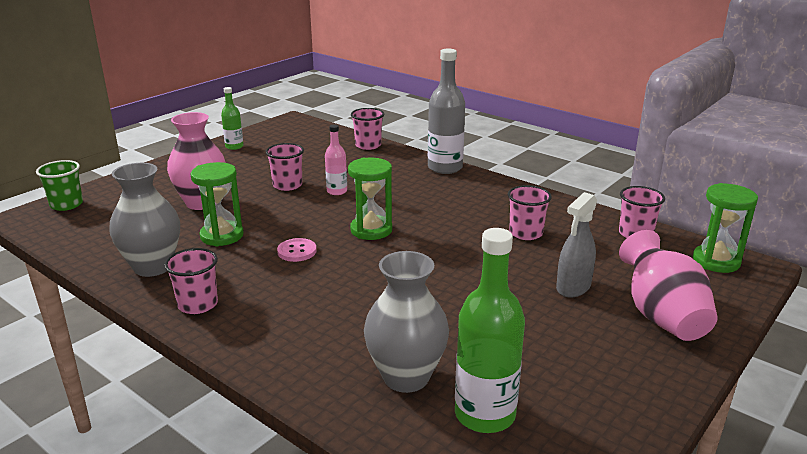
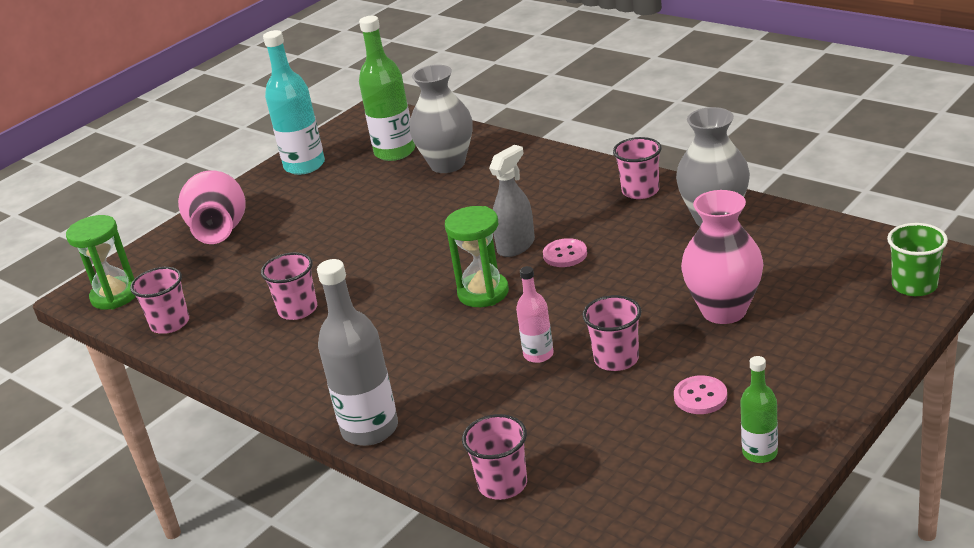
camera: 175 degrees left, 5 degrees up
(222, 236) = (663, 264): green hourglass -> none
(248, 166) = (700, 397): none -> pink button
(573, 287) = (281, 249): grey spray bottle -> grey spray bottle (516, 246)
(615, 409) = (304, 165): none -> turquoise bottle

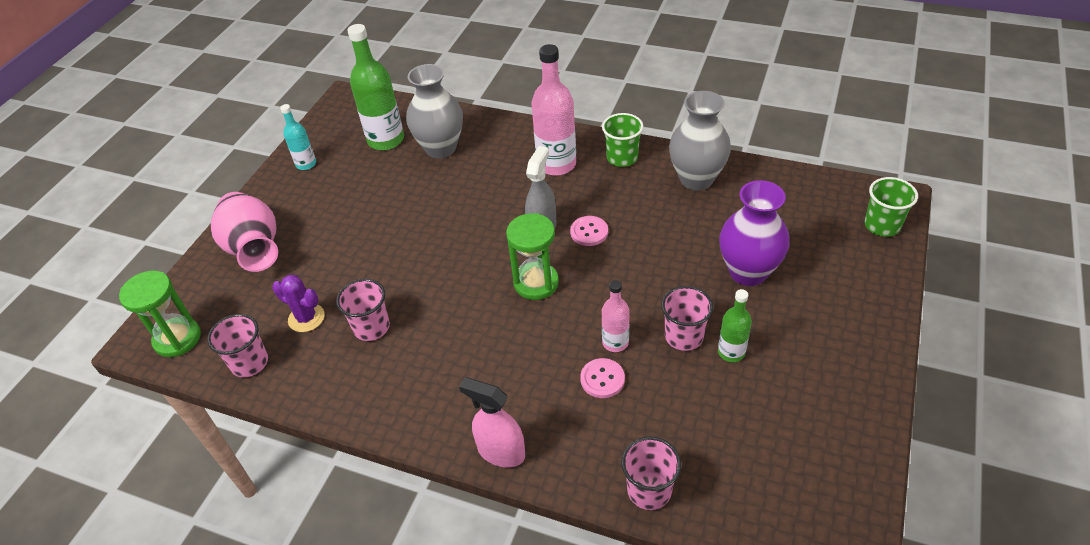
camera: 20 degrees left, 15 degrees up
(240, 294) = (306, 318): none -> purple cactus
(304, 165) = (306, 164): turquoise bottle -> turquoise bottle, size x0.55
(370, 429) = (501, 452): grey bottle -> pink spray bottle
(563, 190) = (556, 164): none -> pink bottle
(640, 191) = (622, 158): pink cup -> green cup
(700, 397) = (771, 364): pink button -> pink button (602, 379)
(724, 311) = (748, 272): pink vase -> purple vase
(760, 453) = (845, 414): green bottle -> green bottle (731, 352)

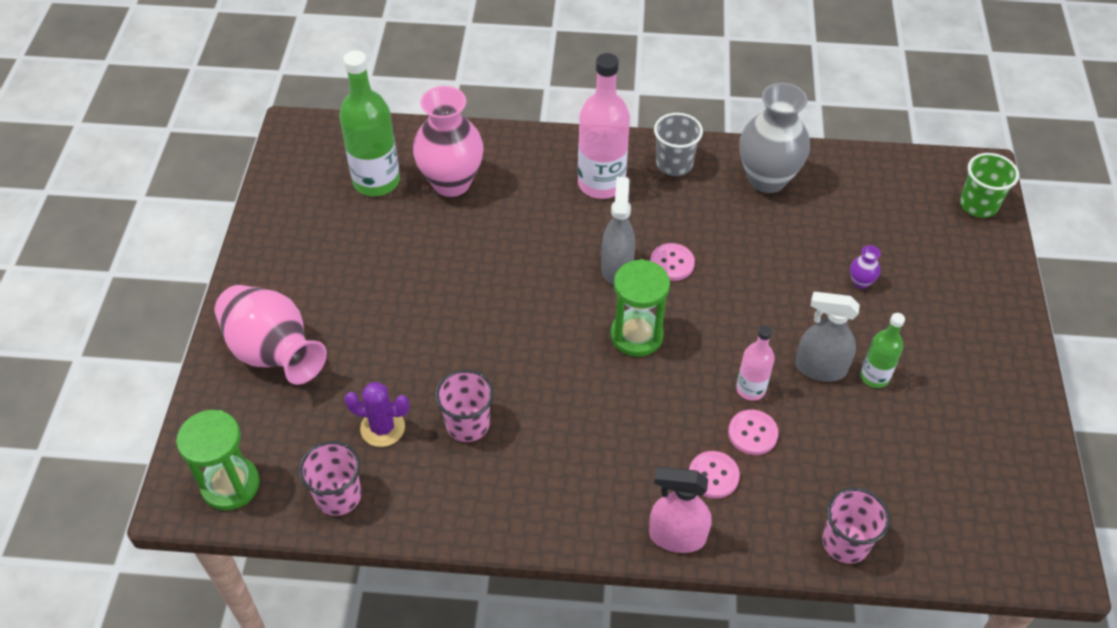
camera: 20 degrees left, 5 degrees up
(306, 164) = (286, 229): turquoise bottle -> none
(441, 148) = (451, 182): grey vase -> pink vase
(554, 407) = (713, 476): none -> pink button
(622, 158) = (674, 164): green cup -> grey cup
(684, 336) = (820, 368): pink cup -> grey spray bottle
(748, 272) = (860, 282): purple vase -> purple vase, size x0.40

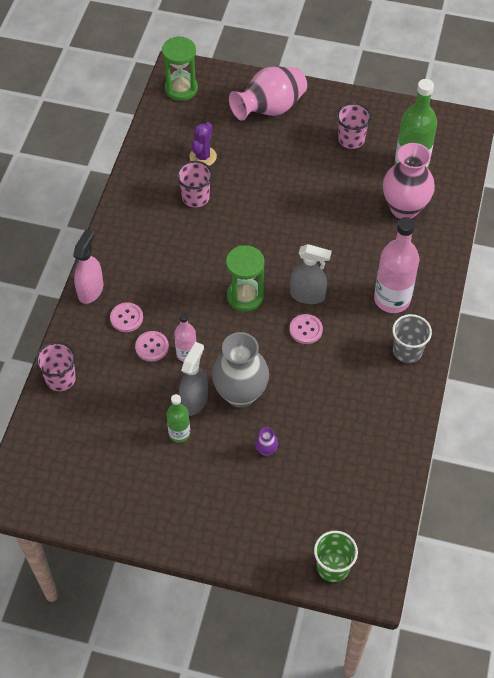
camera: 100 degrees right, 5 degrees up
(338, 496) = (161, 134): pink cup -> pink cup (351, 139)
(767, 179) = (383, 413): grey vase -> grey vase (240, 394)

